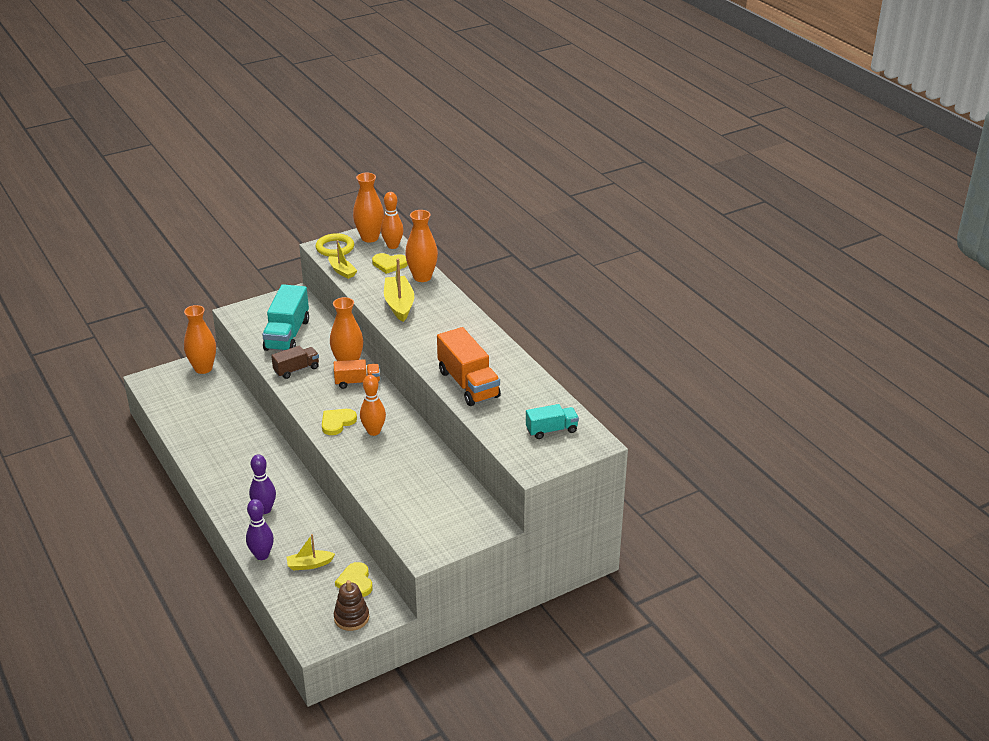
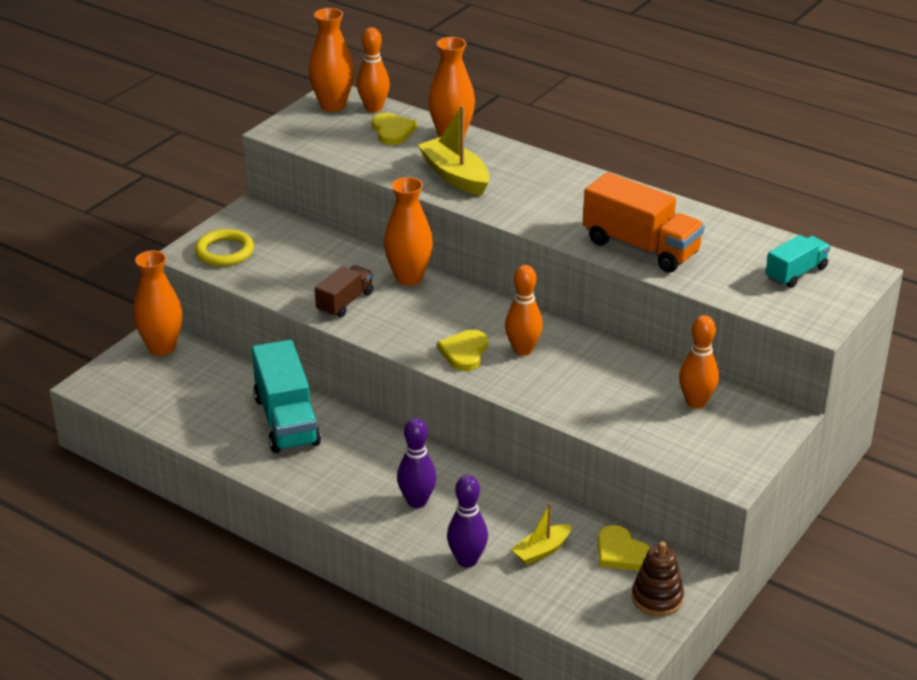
camera: 25 degrees left, 0 degrees up
(287, 335) = (289, 263): turquoise truck -> turquoise truck (286, 420)
(335, 248) = (298, 128): yellow ring -> yellow ring (224, 252)
(342, 271) = (337, 154): yellow boat -> none
(357, 382) = (443, 296): orange truck -> none
(389, 264) = (392, 131): yellow heart -> yellow heart turned 90 degrees counterclockwise
(448, 498) = (696, 402): none -> orange bowling pin

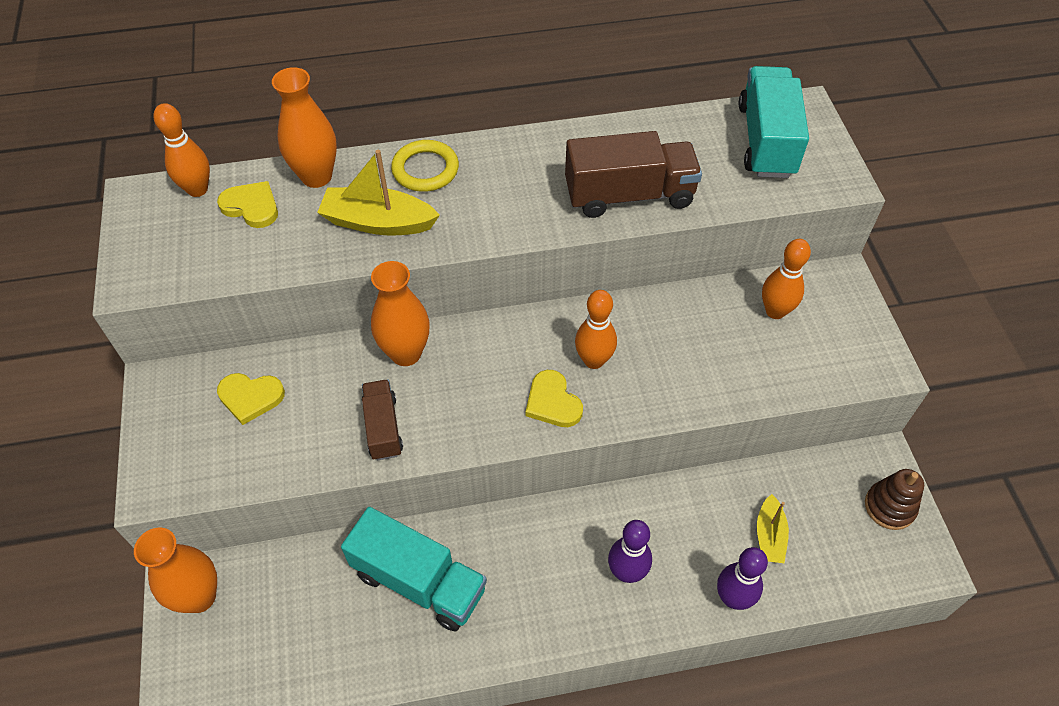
camera: 45 degrees left, 20 degrees up
(224, 252) = (190, 456): yellow ring -> yellow ring (425, 169)
(333, 105) = (150, 212): orange vase -> none
(621, 552) = (818, 484): yellow heart -> yellow heart (250, 397)
(641, 247) = (629, 195): orange truck -> brown truck
(796, 273) = (766, 140): turquoise truck -> turquoise truck, size x1.71

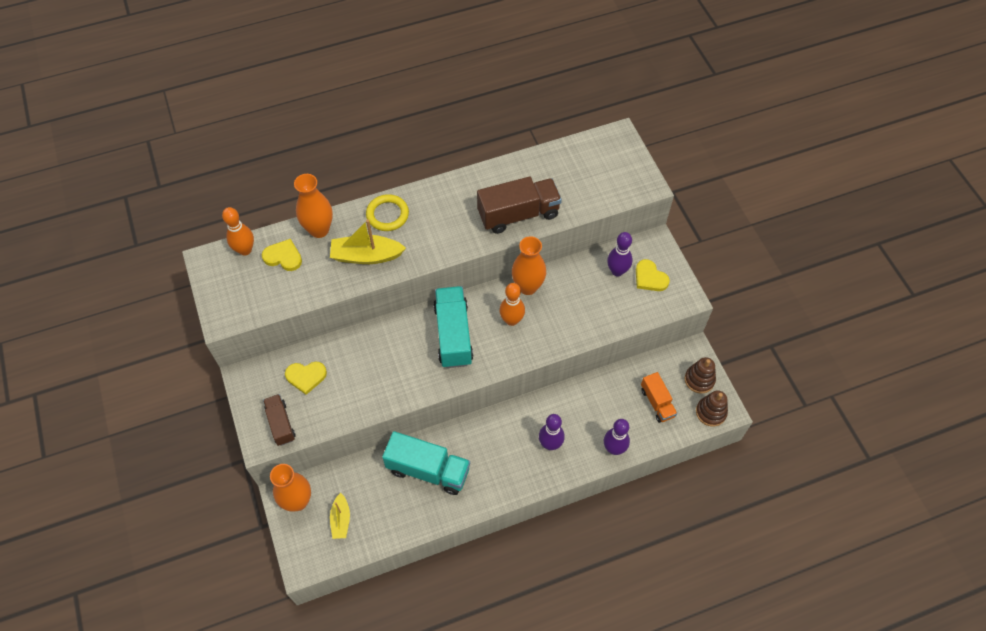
camera: 10 degrees left, 5 degrees up
(383, 427) = (392, 382): brown truck -> brown truck (281, 424)
(406, 353) = (395, 333): orange vase -> orange vase (527, 287)
(553, 402) = (491, 350): yellow heart -> yellow heart (650, 278)
(766, 140) = (597, 163): turquoise truck -> turquoise truck (453, 335)
(769, 536) = (631, 408): yellow boat -> yellow boat (341, 519)
(775, 311) = (617, 271): orange bowling pin -> purple bowling pin
(814, 533) = (657, 402): none -> orange truck
(905, 564) = (711, 412): none -> brown stacking toy

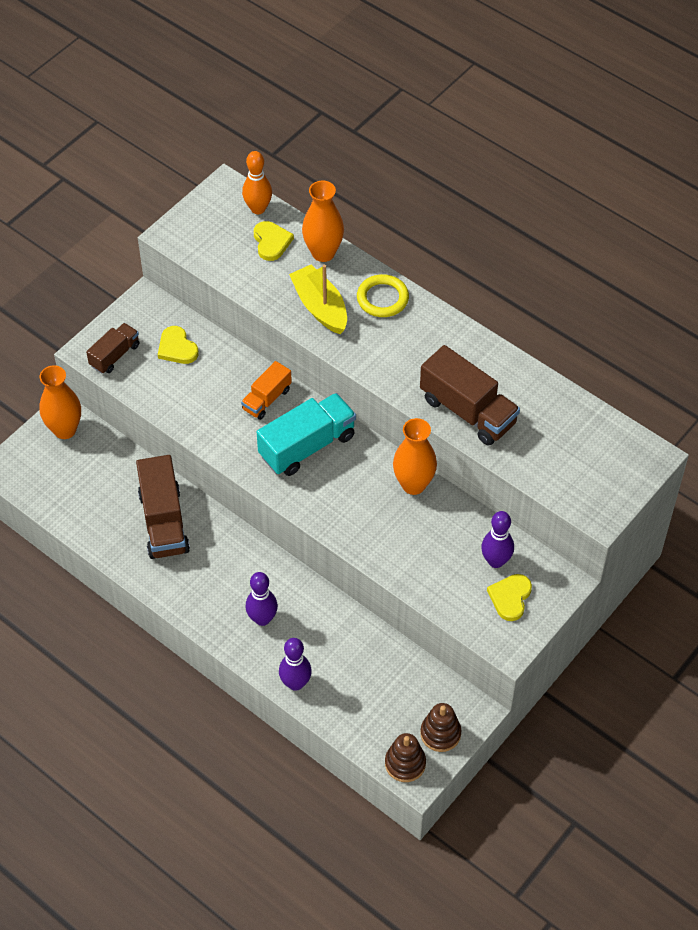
camera: 60 degrees right, 5 degrees down
(341, 519) = (67, 475): yellow boat -> none
(428, 470) = (164, 522): turquoise truck -> brown truck
(511, 320) = (361, 490): orange bowling pin -> none
(657, 402) = (381, 702): orange truck -> orange truck (267, 399)

